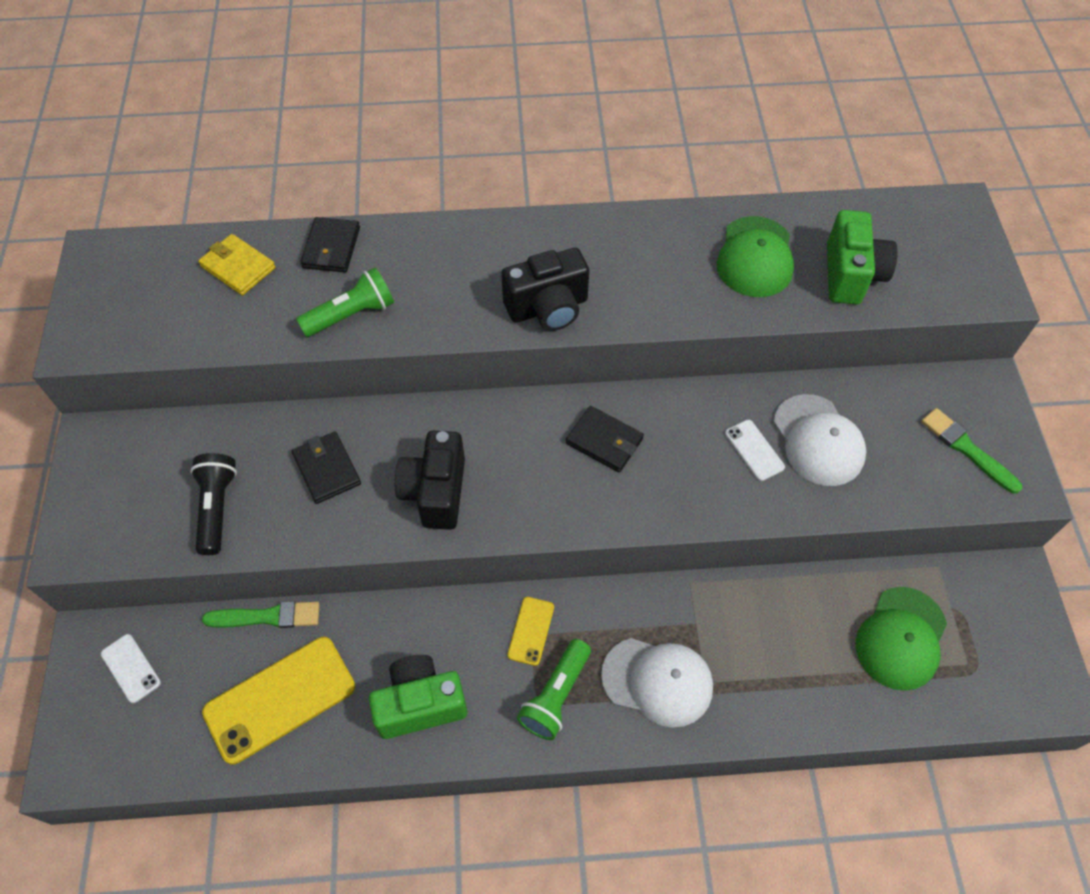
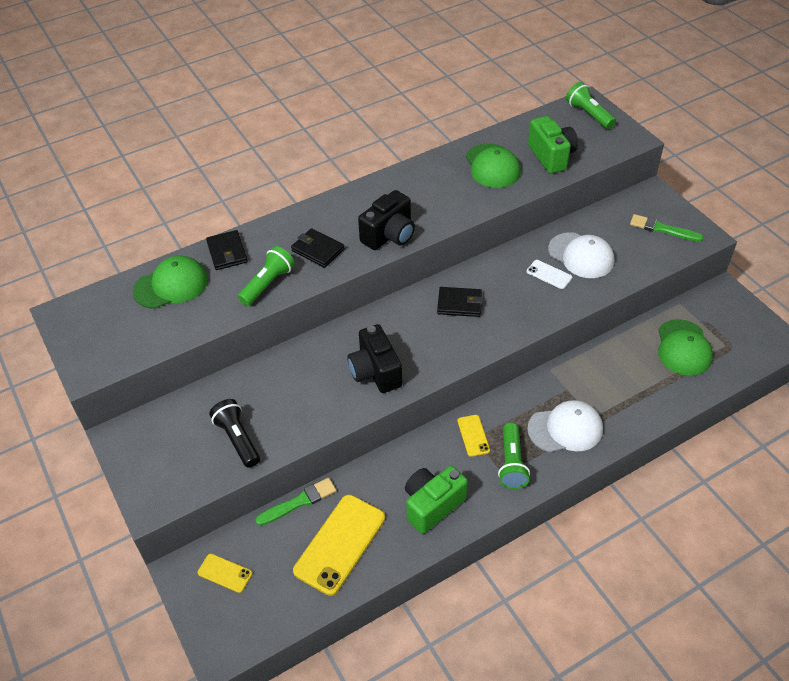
camera: 25 degrees left, 10 degrees down
(131, 668) = (225, 573): white phone -> yellow phone
(238, 267) = (171, 285): yellow wallet -> green cap
(327, 469) = (296, 388): black wallet -> black wallet (318, 250)
(950, 228) = (588, 114): none -> green flashlight

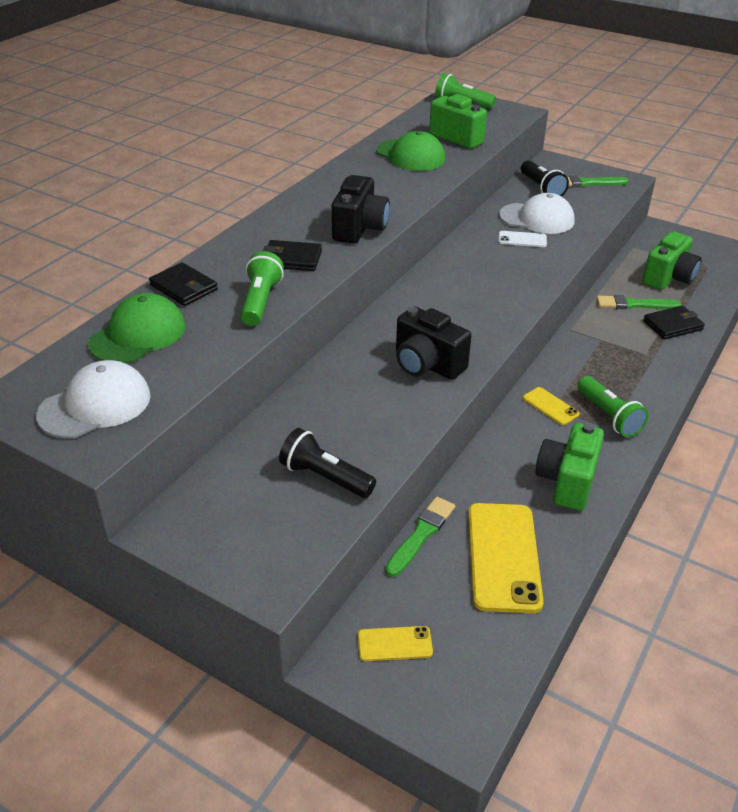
camera: 30 degrees left, 10 degrees down
(459, 304) = (459, 284): black wallet -> black wallet (672, 325)
(565, 429) = (630, 371): white cap -> white cap (95, 405)
(614, 222) = (541, 188): none -> black flashlight
(627, 364) = (634, 304): none -> green brush
(683, 348) = (668, 278): green cap -> green camera

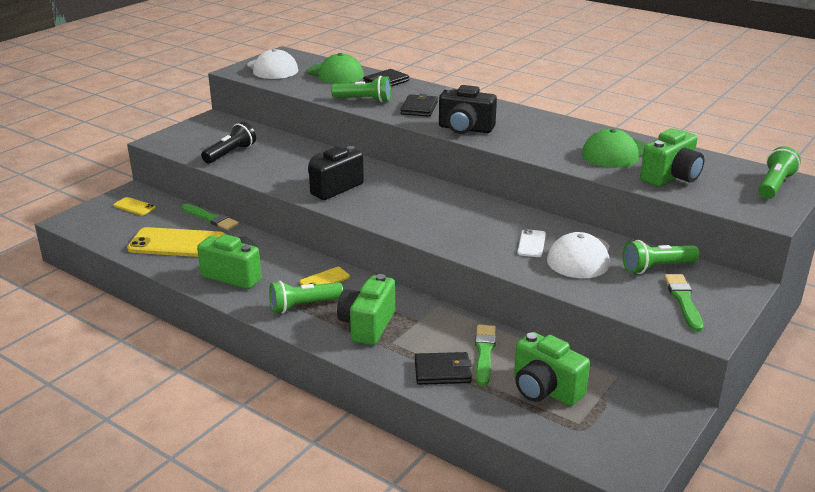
camera: 95 degrees right, 10 degrees down
(395, 644) = (134, 206): yellow phone -> yellow phone turned 60 degrees counterclockwise
(541, 188) = (657, 268): black flashlight -> green flashlight
(624, 370) = (367, 325): none -> green camera
(672, 325) = (442, 371): black wallet -> black wallet turned 75 degrees counterclockwise

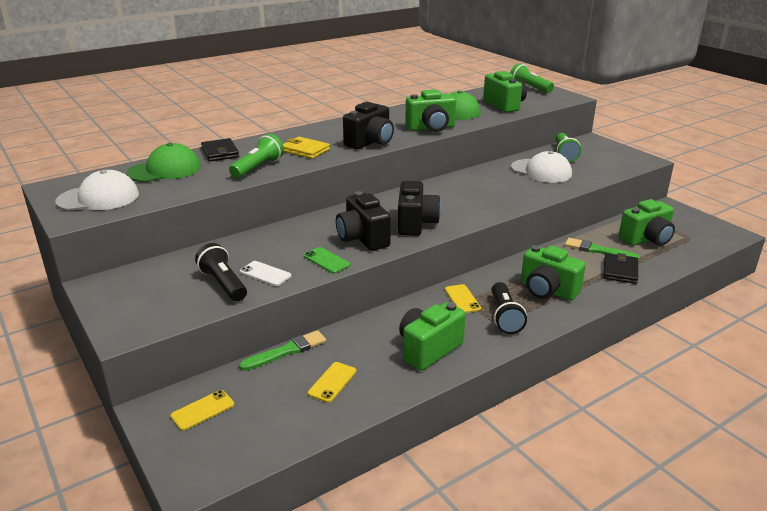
camera: 70 degrees left, 0 degrees up
(177, 244) = (332, 382): yellow phone -> yellow phone, size x0.49
(285, 181) = (326, 260): none -> green phone
(303, 306) = (504, 317): green flashlight -> black flashlight
(379, 205) = (416, 223): none -> black camera
(419, 108) = (305, 150): black wallet -> yellow wallet
(531, 243) = (515, 181): white phone -> white phone (265, 274)
(537, 149) = (431, 128): none -> green camera
(683, 301) = (607, 157): green brush -> none

